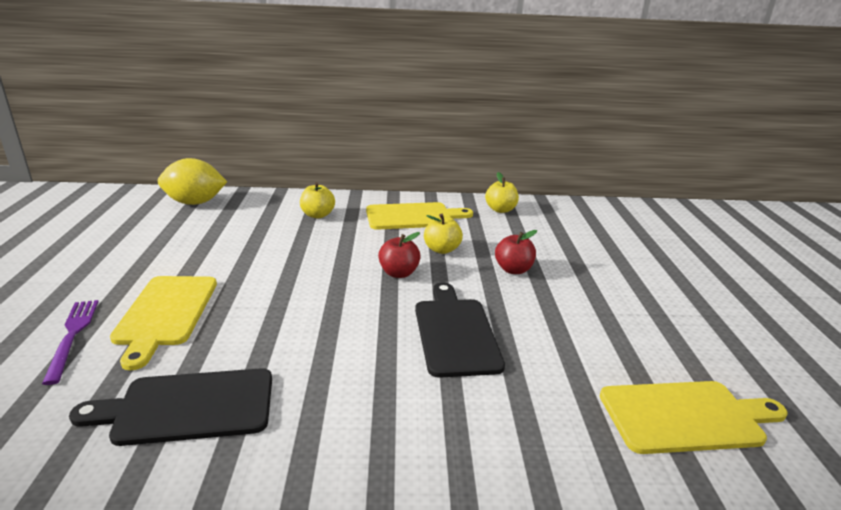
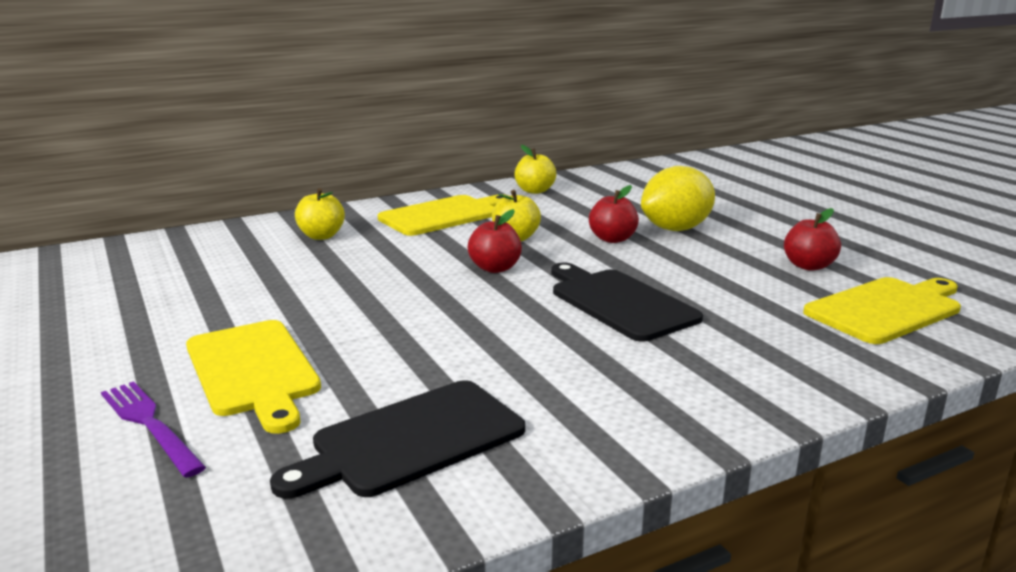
camera: 25 degrees left, 5 degrees down
(195, 203) = (124, 256): yellow lemon -> yellow lemon (676, 229)
(657, 344) = (808, 266): none -> red apple

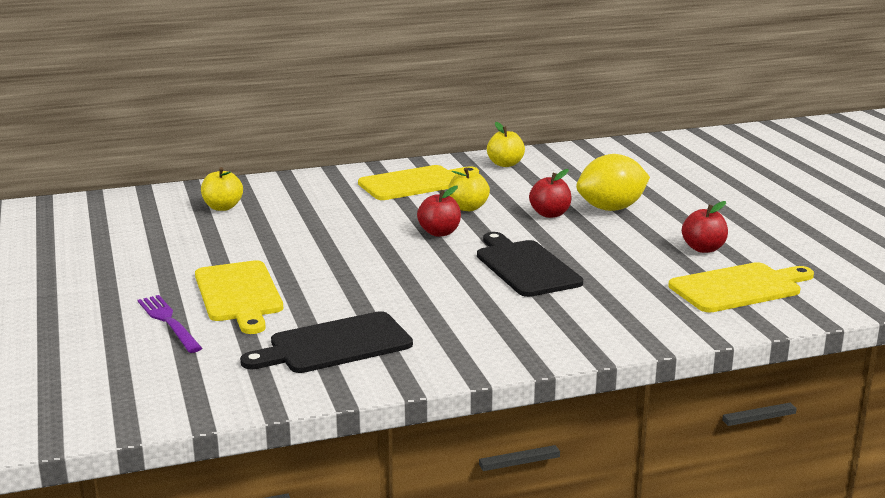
camera: 10 degrees right, 0 degrees up
(321, 236) = (308, 196): yellow apple -> yellow apple (223, 207)

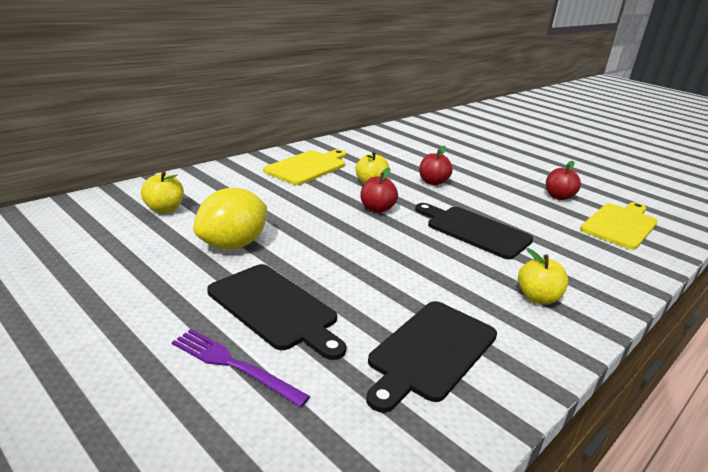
camera: 30 degrees left, 5 degrees up
(239, 294) = (275, 308): yellow cutting board -> black cutting board
(505, 164) = (354, 145): yellow apple -> yellow apple (537, 298)
(611, 208) = (464, 173): yellow lemon -> yellow lemon (232, 245)

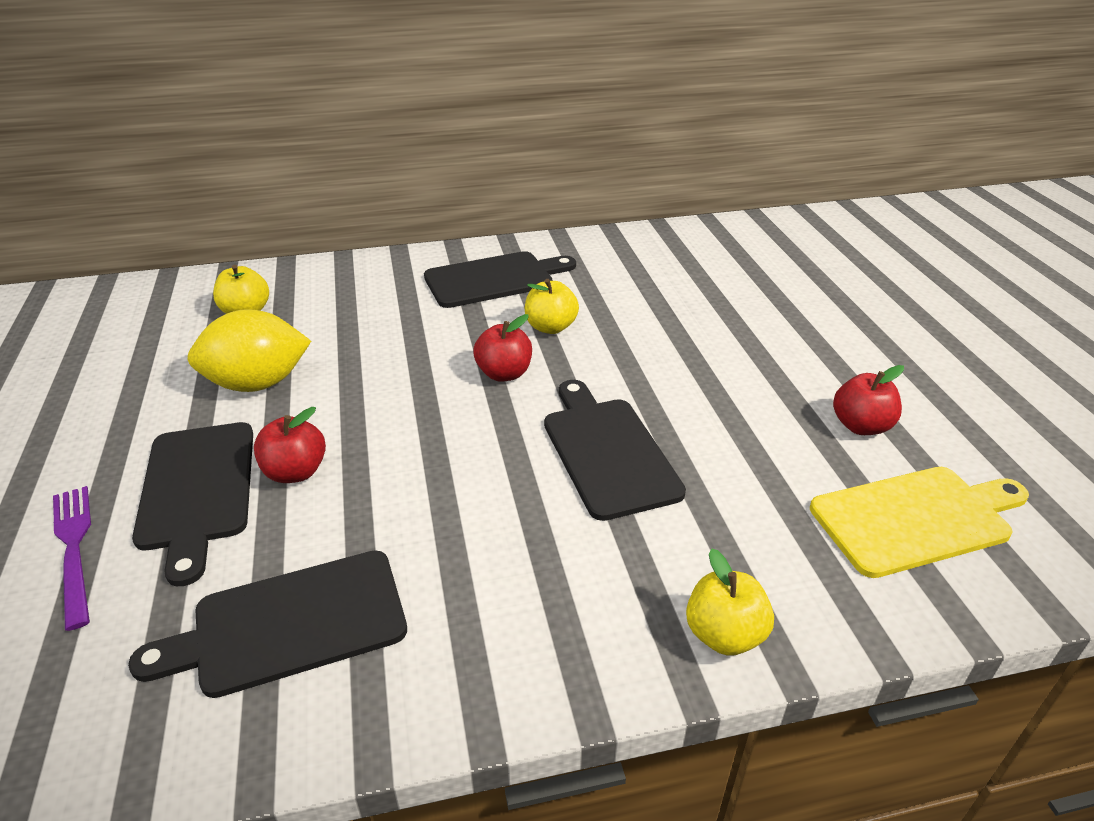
camera: 35 degrees right, 10 degrees up
(308, 167) = (494, 279): yellow cutting board -> black cutting board
(433, 182) = (655, 344): red apple -> red apple (295, 472)
(537, 298) = (550, 603): yellow apple -> yellow apple (724, 634)

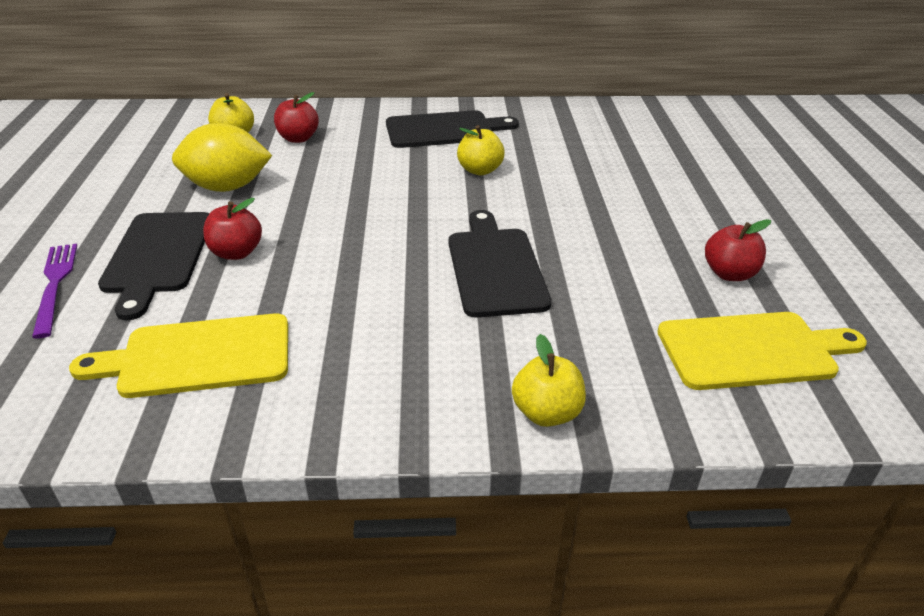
camera: 10 degrees right, 0 degrees up
(290, 623) = (198, 356): black cutting board -> yellow cutting board
(504, 373) = (428, 201): red apple -> red apple (298, 138)

